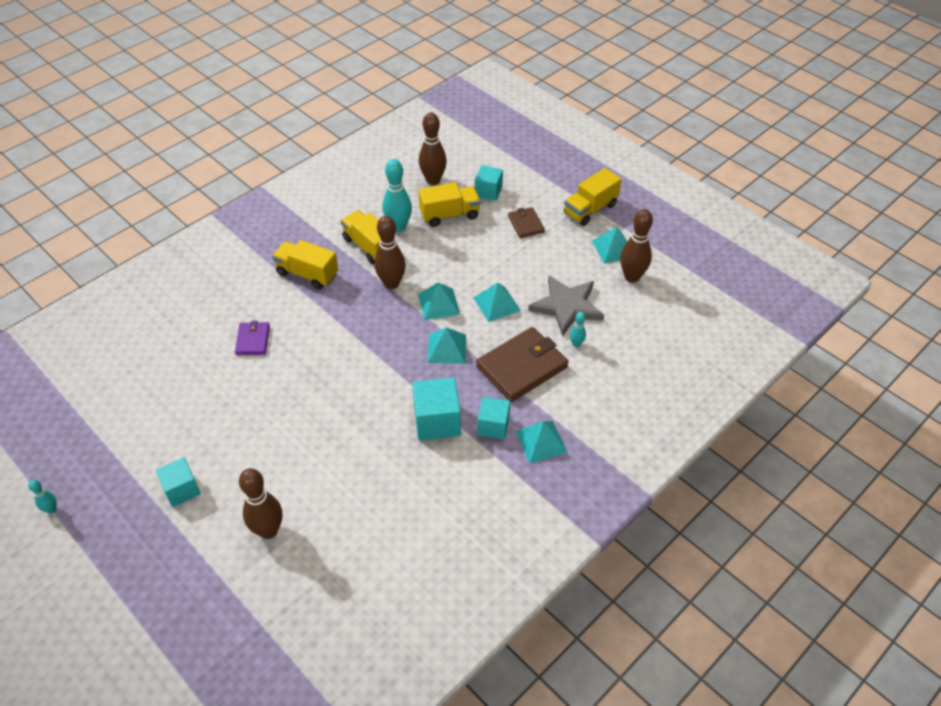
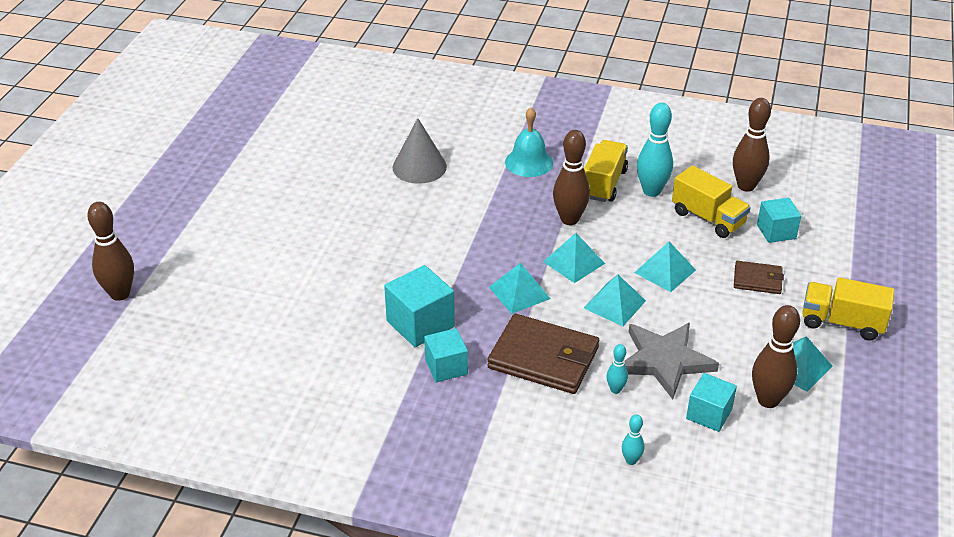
camera: 60 degrees right, 10 degrees down
(51, 509) = (167, 147): turquoise bowling pin -> turquoise bowling pin (631, 460)
(182, 489) = (230, 202): turquoise cube -> turquoise cube (709, 414)
(253, 340) = (419, 167): purple wallet -> grey cone
(268, 530) = (220, 269): brown bowling pin -> brown bowling pin (120, 294)
(307, 274) = (529, 162): yellow truck -> turquoise bell
(526, 224) = (757, 280): brown wallet -> brown wallet turned 60 degrees clockwise
(541, 441) = (454, 412): turquoise pyramid -> turquoise pyramid (665, 271)

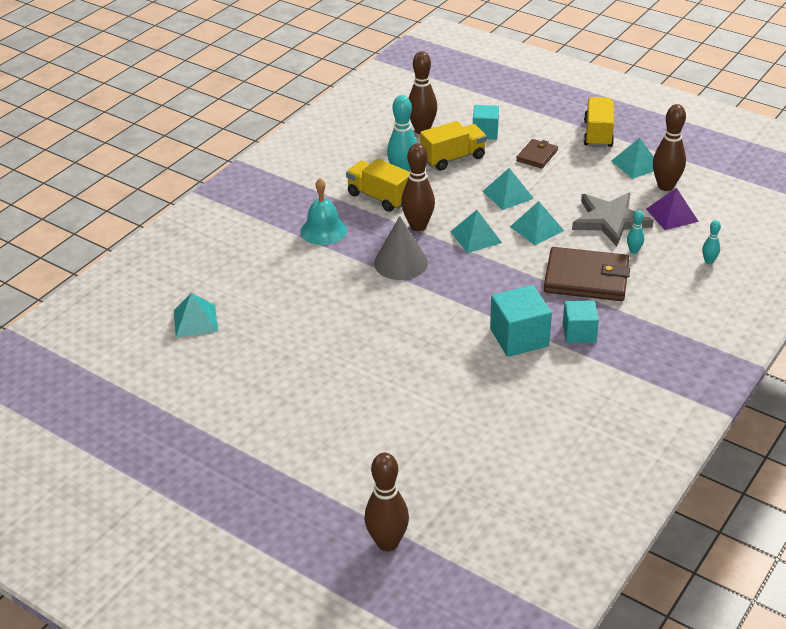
camera: 70 degrees left, 0 degrees up
(419, 167) = (290, 297): grey cone -> grey cone (401, 263)
(519, 292) = (501, 274): turquoise pyramid -> turquoise pyramid (195, 321)
(543, 358) = (586, 278): brown wallet -> brown wallet turned 60 degrees clockwise
(709, 414) = (672, 215): turquoise cube -> purple pyramid
(842, 323) = (598, 134): yellow truck -> yellow truck turned 150 degrees clockwise

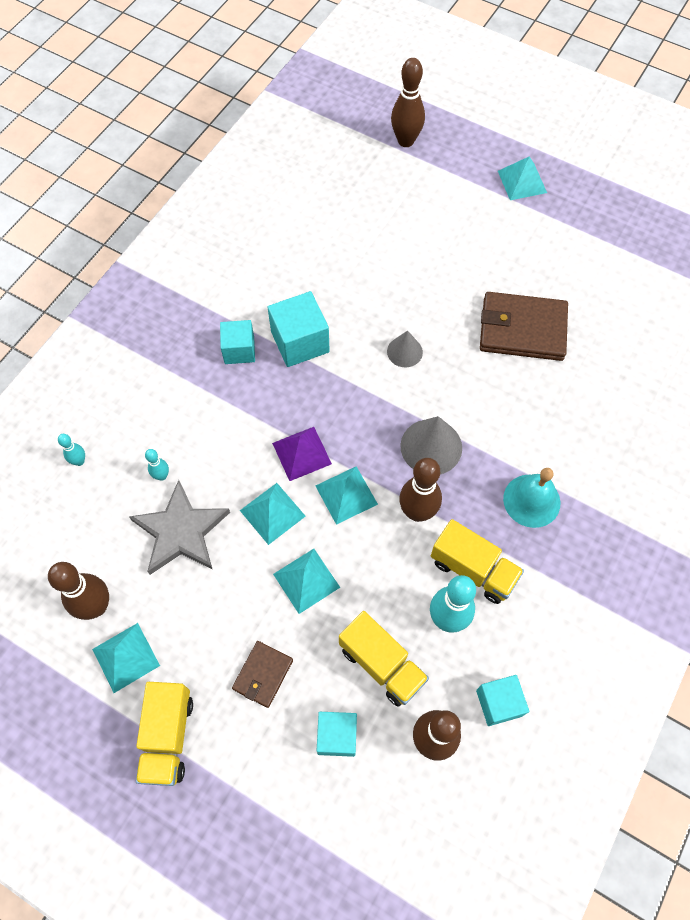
camera: 175 degrees right, 25 degrees up
(195, 321) = (633, 352): turquoise pyramid -> turquoise pyramid (522, 181)
(375, 142) = (499, 703): none -> turquoise cube
(416, 327) = (404, 351): none -> grey cone
(453, 158) = (381, 664): yellow truck -> yellow truck turned 105 degrees counterclockwise
(586, 278) = (222, 428): brown wallet -> brown wallet (522, 329)
(672, 215) = (102, 545): purple pyramid -> purple pyramid (301, 453)

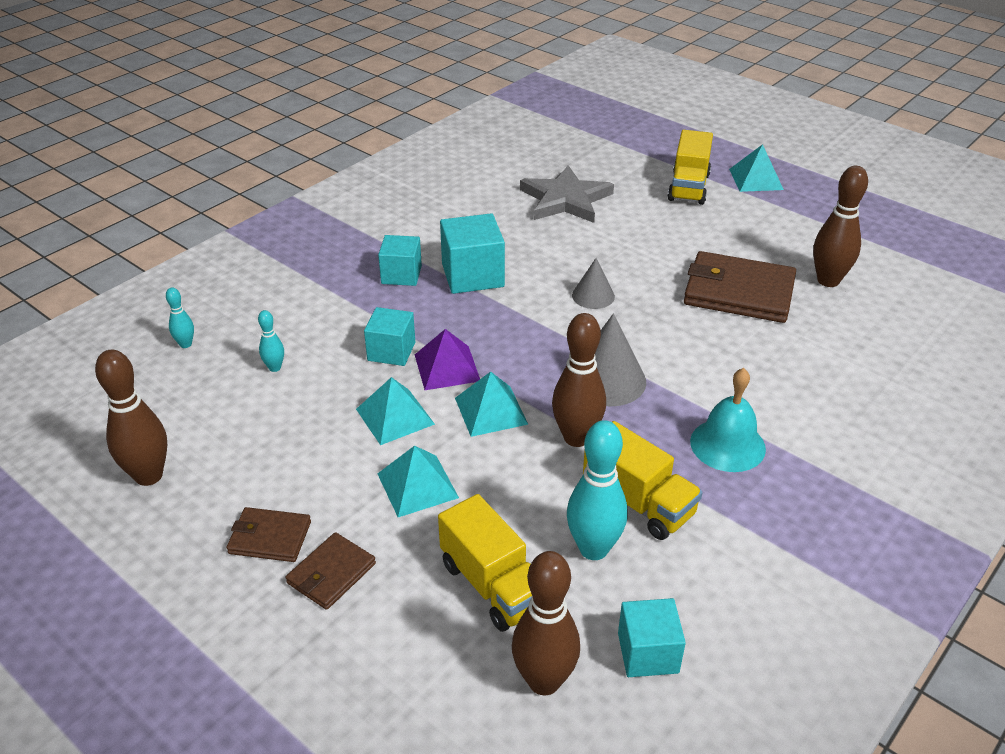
camera: 10 degrees right, 25 degrees down
(126, 657) = (163, 530): turquoise pyramid -> none
(168, 737) = (183, 622): yellow truck -> yellow truck (688, 187)
(180, 531) = (278, 419): grey star -> grey star (565, 199)
(208, 649) = (270, 537): none -> brown wallet
(337, 736) = (410, 656): turquoise cube -> turquoise cube (391, 351)
(405, 141) = (631, 140): brown bowling pin -> brown bowling pin (828, 281)

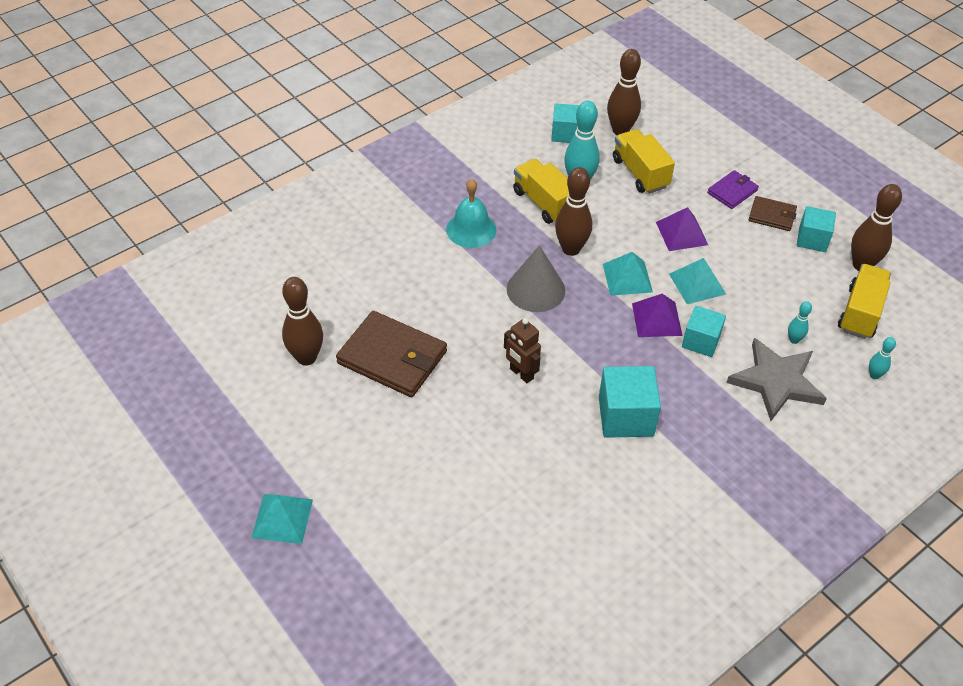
camera: 170 degrees left, 10 degrees up
(331, 573) = (732, 191): brown wallet -> purple wallet
(401, 275) = (693, 428): turquoise cube -> turquoise cube (812, 239)
(417, 485) = (682, 233): turquoise pyramid -> purple pyramid
(565, 199) = (509, 518): grey star -> grey star (776, 381)
(593, 296) = (521, 374): grey cone -> brown robot
(688, 187) = (365, 516): yellow truck -> yellow truck (860, 313)

